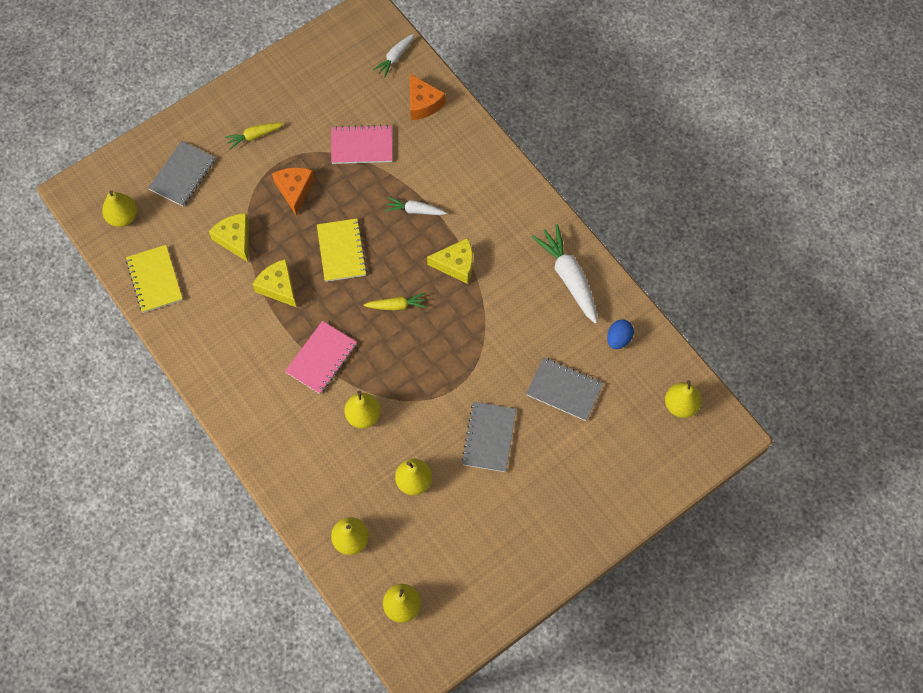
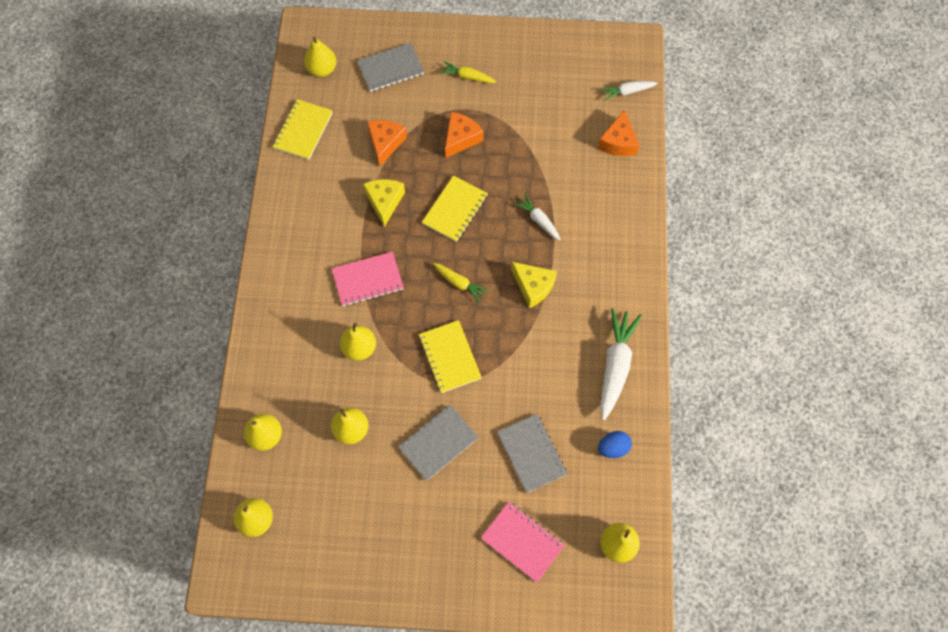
camera: 40 degrees right, 0 degrees up
(235, 239) = (385, 143): yellow cheese -> orange cheese
(362, 146) = (541, 141): pink notebook -> pink notebook (522, 542)
(440, 367) = (449, 357): none -> yellow notebook

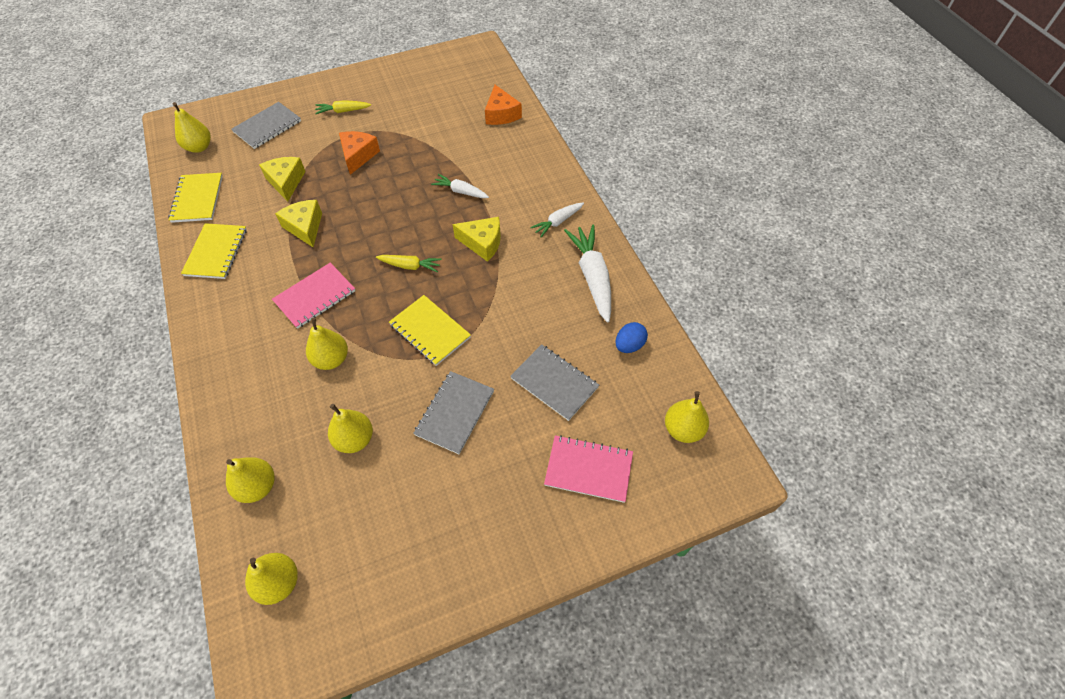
camera: 25 degrees left, 10 degrees down
(385, 143) = (286, 182): orange cheese -> yellow cheese
(455, 210) = (378, 210): yellow notebook -> yellow notebook (216, 252)
(627, 91) = (490, 79): white carrot -> white carrot (558, 222)

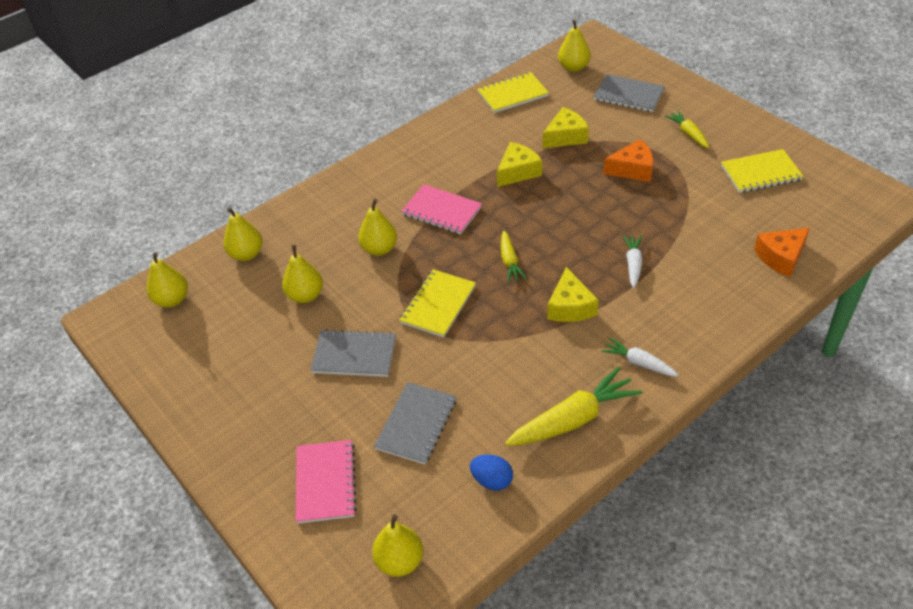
camera: 75 degrees right, 10 degrees down
(216, 252) = (460, 131): yellow notebook -> yellow notebook (761, 173)
(592, 277) = (573, 419): white carrot -> yellow carrot

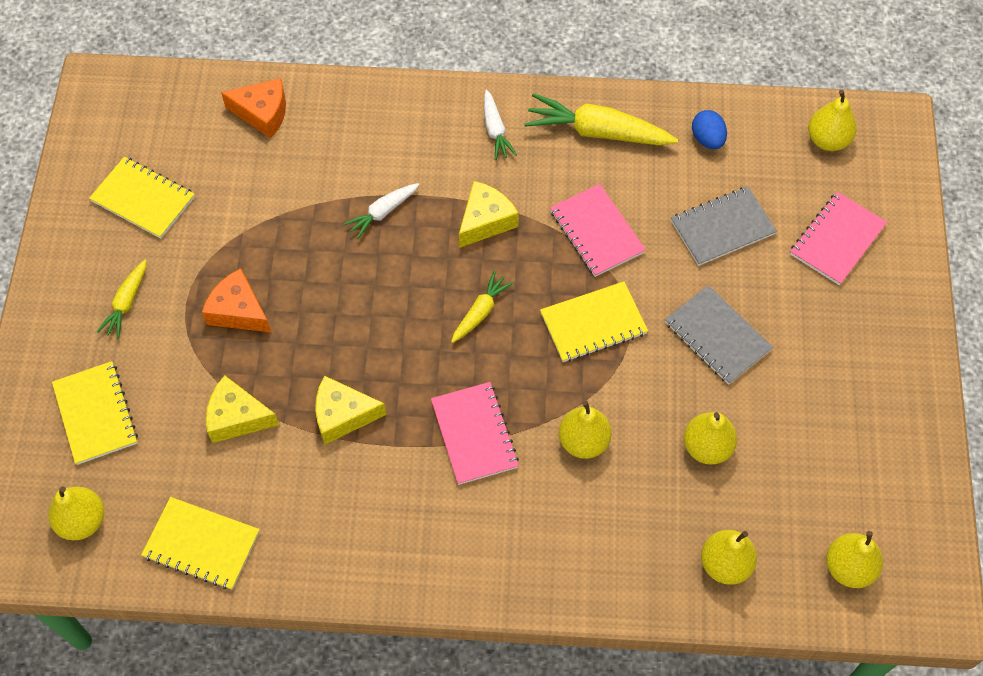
camera: 140 degrees left, 15 degrees up
(496, 354) = (596, 232): none -> pink notebook
(628, 95) = (96, 414): grey notebook -> yellow notebook

